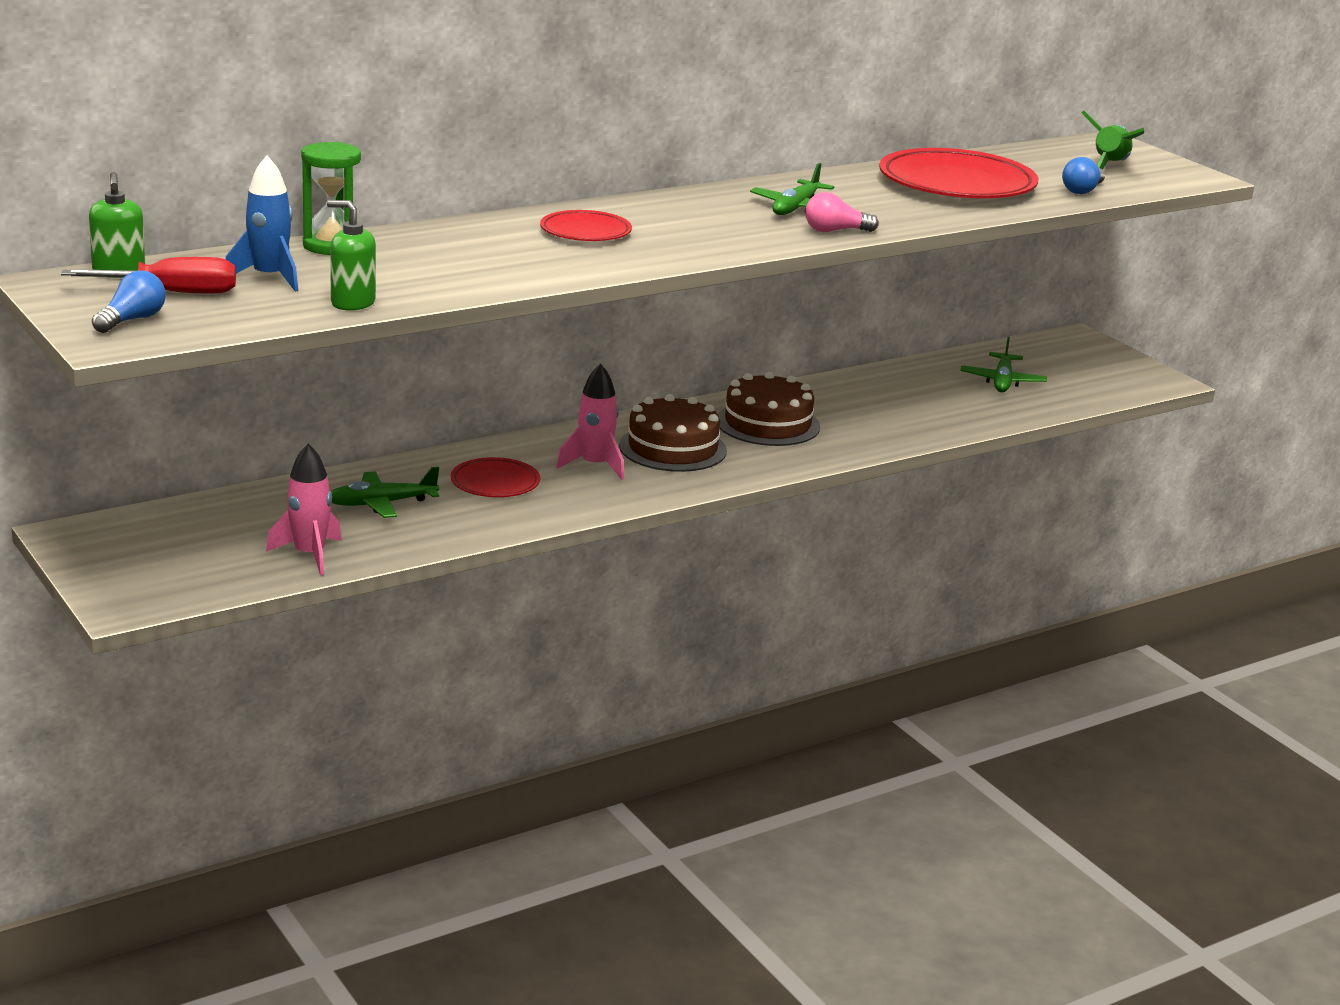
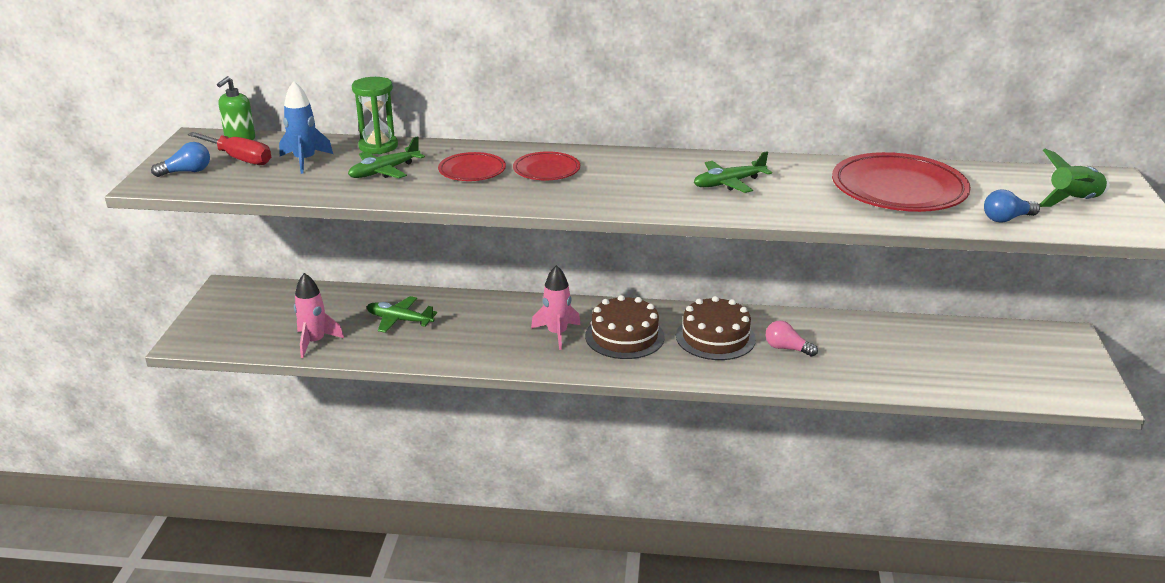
camera: 40 degrees right, 5 degrees up
(352, 303) = (315, 189): green soap dispenser -> none
(495, 483) = (481, 327): red plate -> red plate (472, 171)
(835, 231) = (725, 209): pink light bulb -> pink light bulb (787, 348)
(1002, 381) = (948, 356): green plane -> green plane (384, 171)

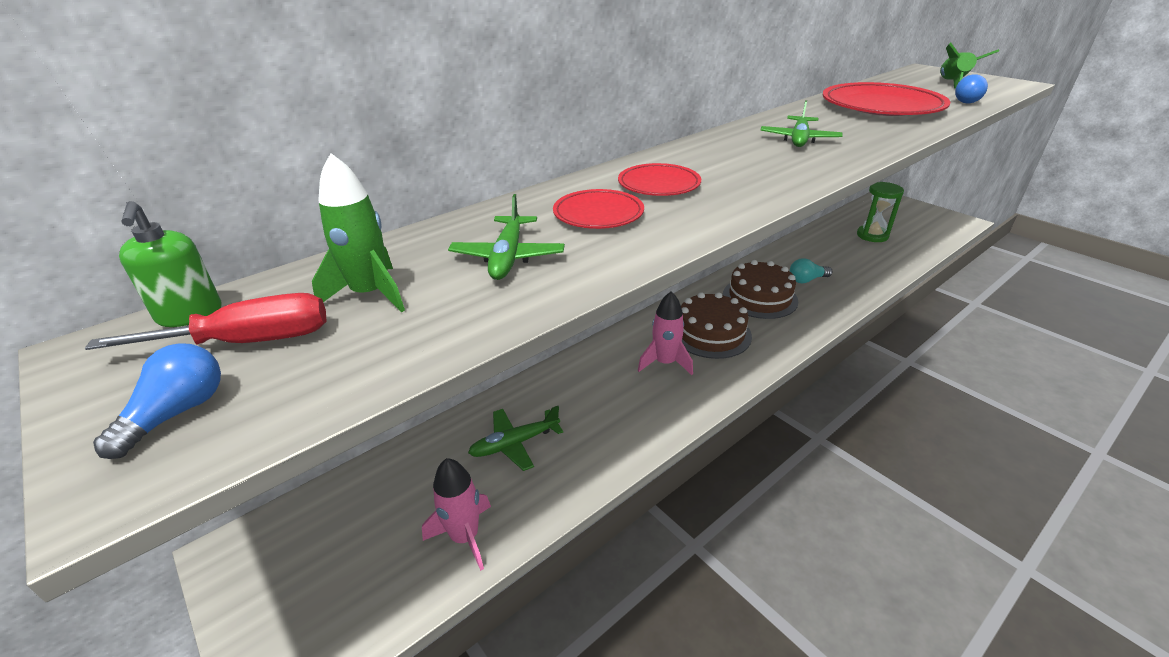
camera: 45 degrees left, 5 degrees up
(305, 161) = (370, 294): blue rocket -> green rocket
(378, 146) = (433, 236): green hourglass -> green hourglass (872, 235)
(787, 348) = (806, 280): pink light bulb -> turquoise light bulb

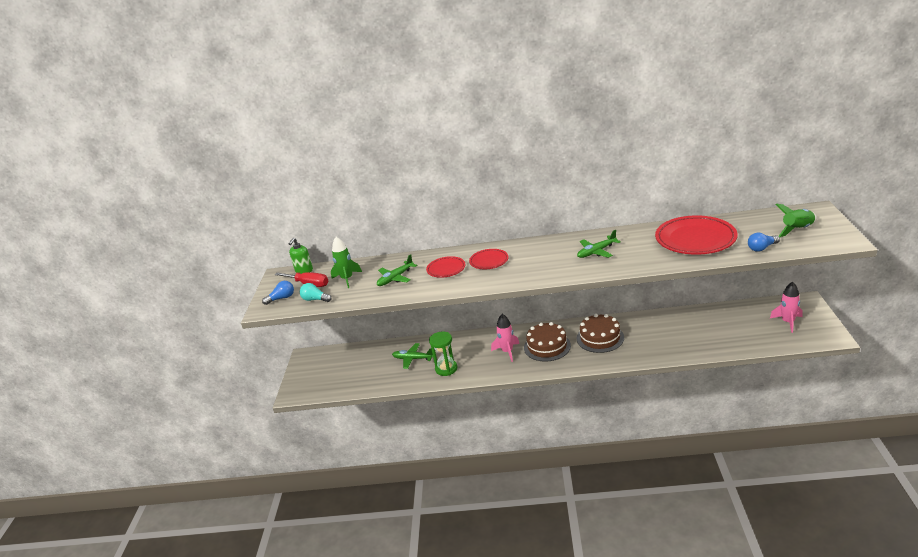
camera: 45 degrees right, 5 degrees down
(465, 537) = (368, 381): pink rocket -> pink rocket (788, 322)
(806, 280) = (643, 338): turquoise light bulb -> turquoise light bulb (315, 299)
(872, 235) = (738, 325): green hourglass -> green hourglass (446, 369)

